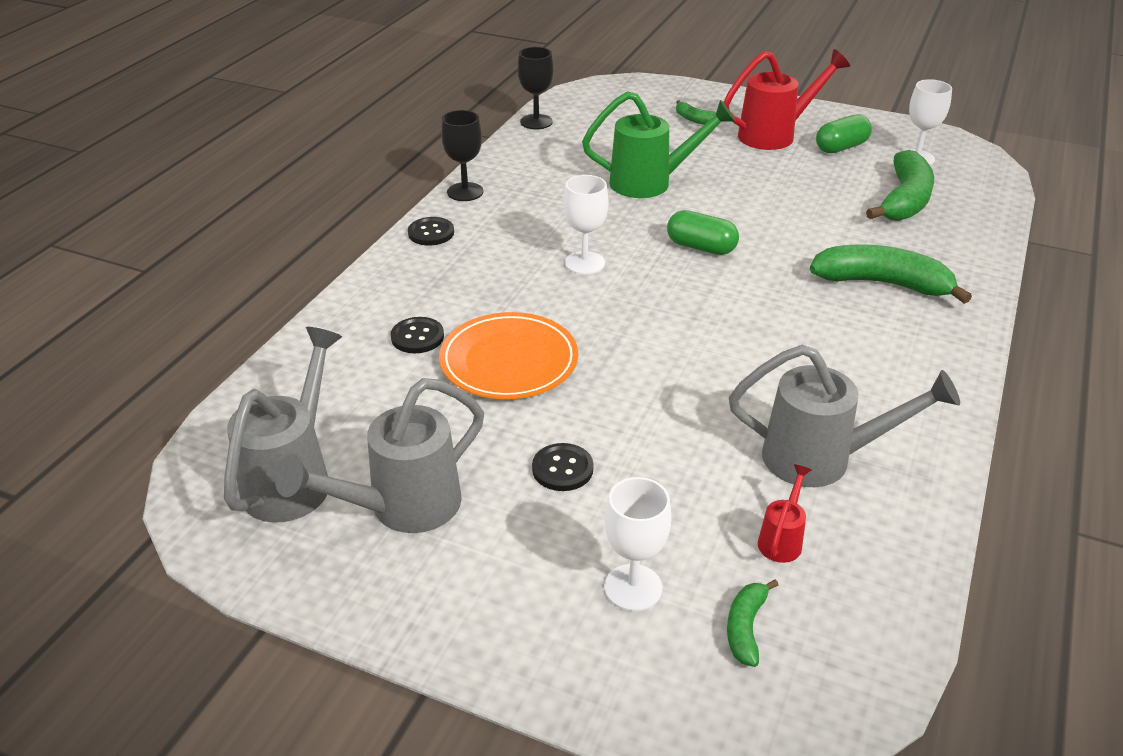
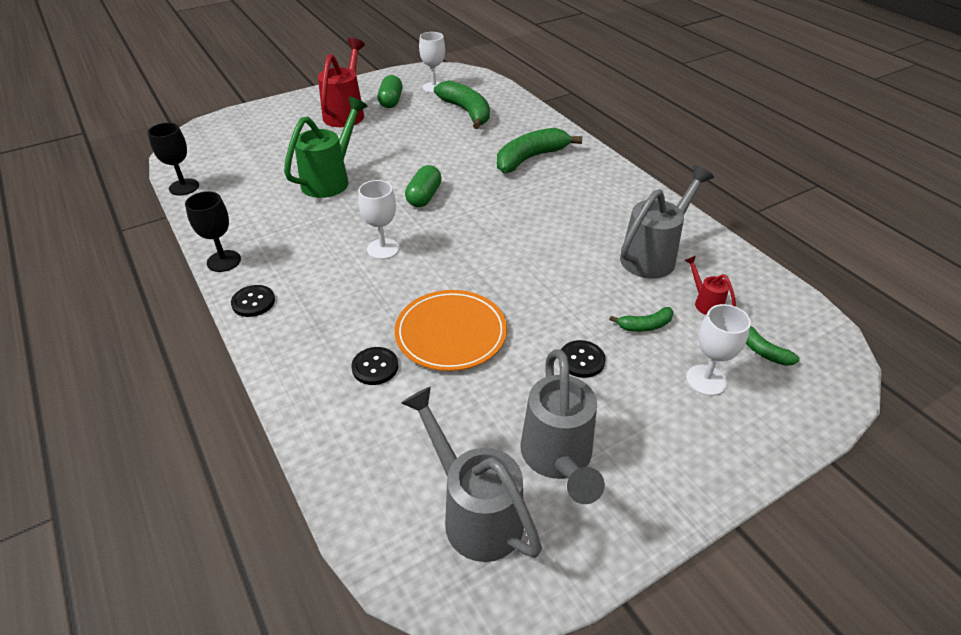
camera: 55 degrees left, 5 degrees up
(695, 120) = (286, 128): green banana -> green banana (645, 325)
(701, 247) = (424, 197): green capsule -> green capsule turned 45 degrees counterclockwise

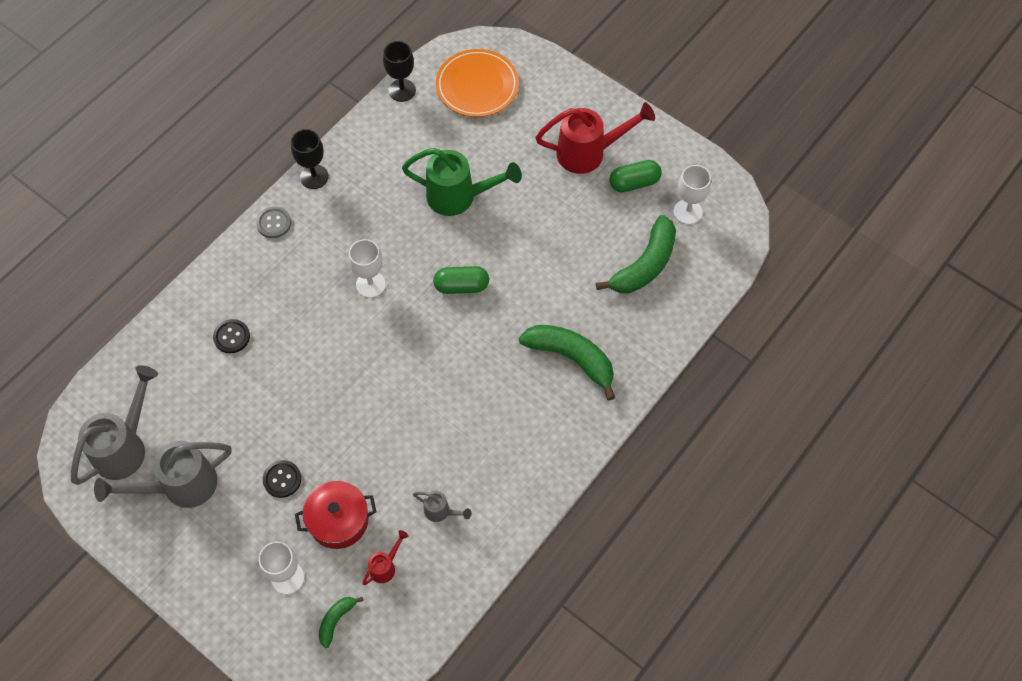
camera: 70 degrees right, 20 degrees up
(253, 302) = (274, 223): black button -> grey button
(451, 333) = (283, 375): orange plate -> orange plate (477, 86)
(645, 325) = (338, 520): green banana -> red pot
(654, 255) = (441, 512): grey watering can -> grey watering can, size x0.47

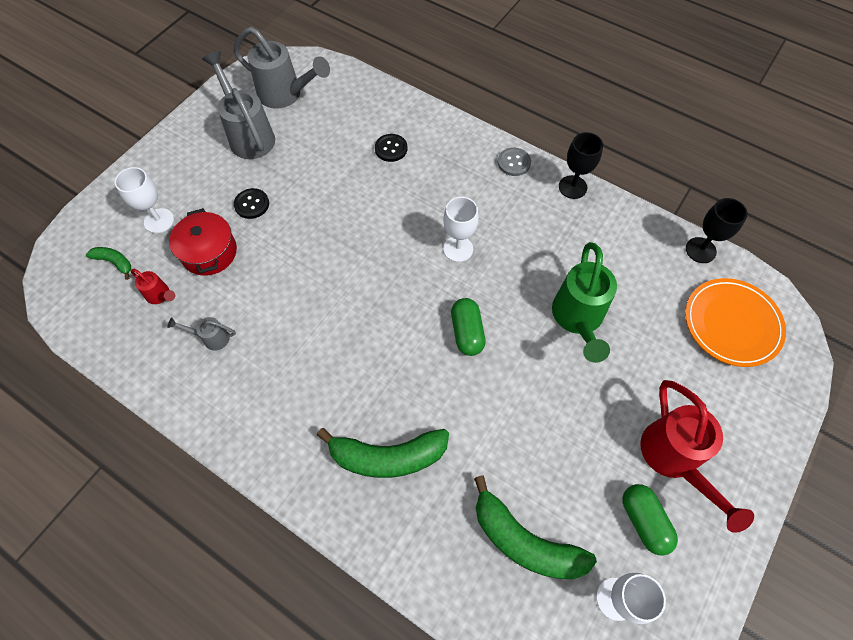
camera: 85 degrees right, 0 degrees up
(441, 512) = (211, 338): grey watering can -> grey watering can turned 75 degrees clockwise
(571, 358) = (388, 456): green banana -> green banana turned 60 degrees clockwise

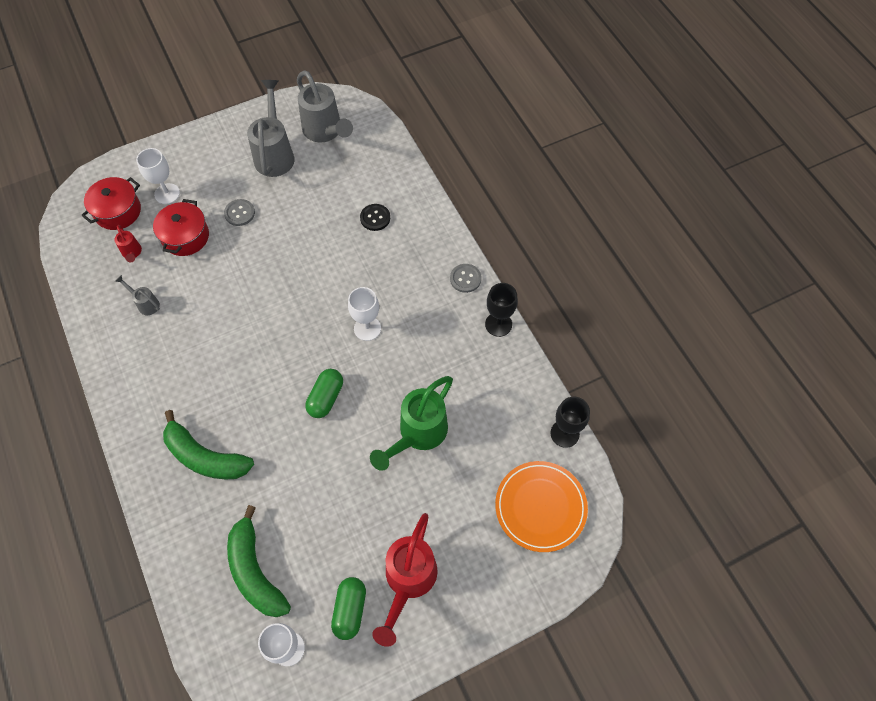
camera: 30 degrees right, 0 degrees up
(114, 262) = (118, 211): green banana -> red pot
(252, 204) = (239, 213): black button -> grey button

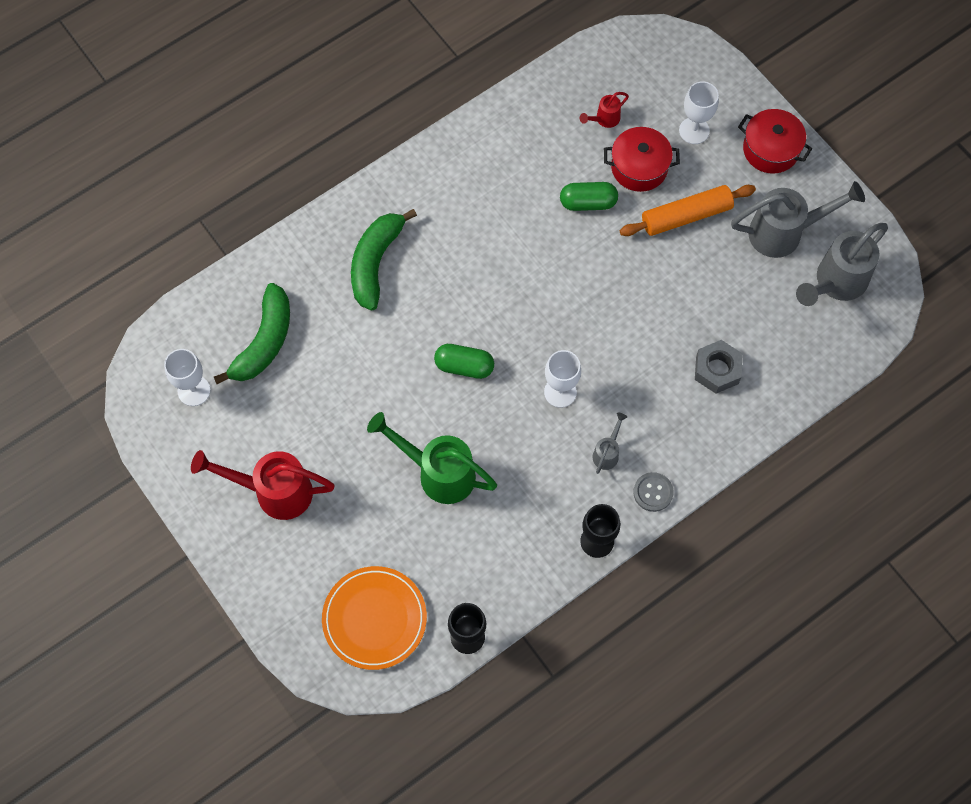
camera: 80 degrees right, 5 degrees up
(118, 211) = (656, 87): red pot -> red pot (770, 149)
(145, 303) = (543, 152): grey watering can -> grey watering can (607, 452)
(239, 213) = (686, 216): grey button -> orange rolling pin
(255, 571) = (264, 342): green banana -> green banana turned 150 degrees clockwise
(350, 610) = (238, 440): green capsule -> green capsule (588, 202)
(375, 218) = (717, 370): black button -> grey nut

